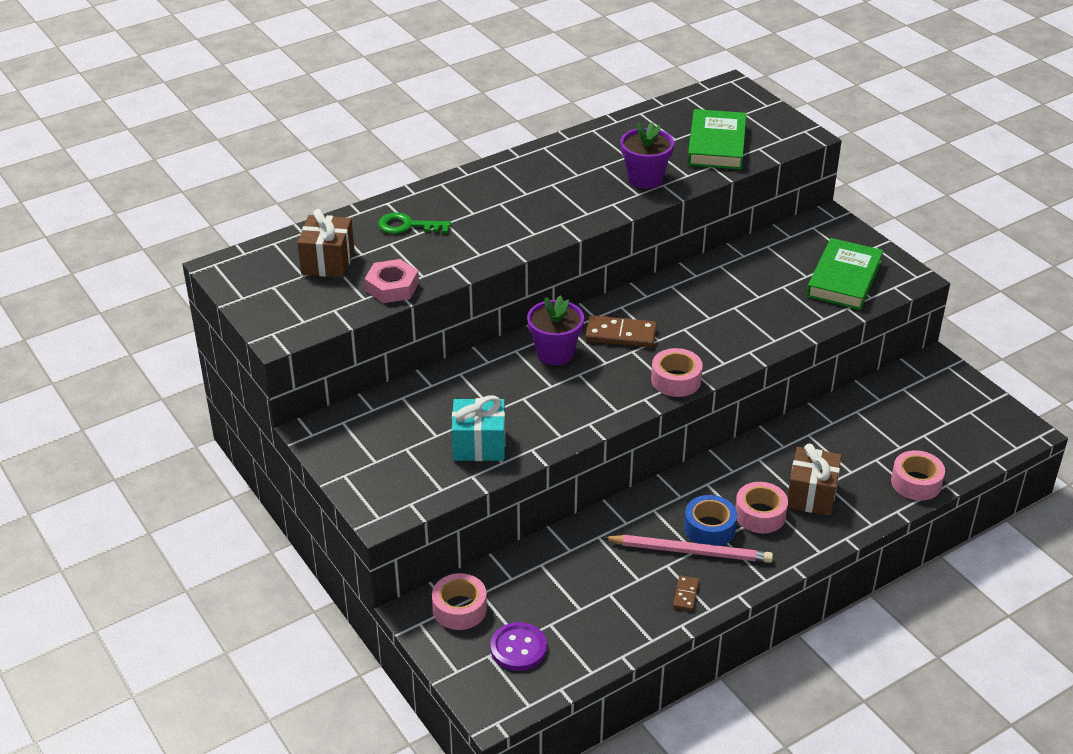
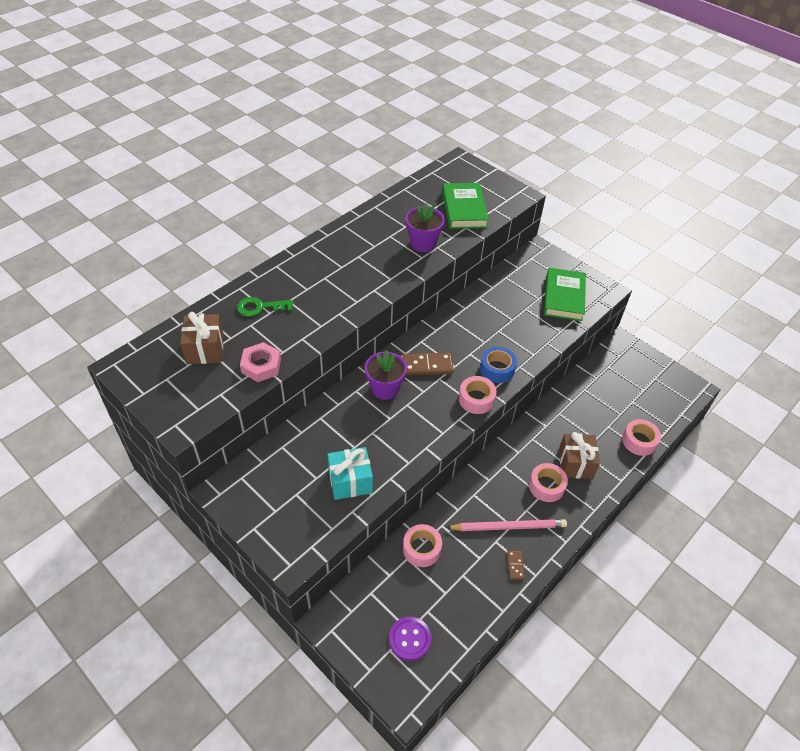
camera: 15 degrees left, 10 degrees up
(459, 609) = (358, 611): pink tape -> pink tape (421, 549)
(709, 528) = (516, 504): blue tape -> blue tape (497, 369)

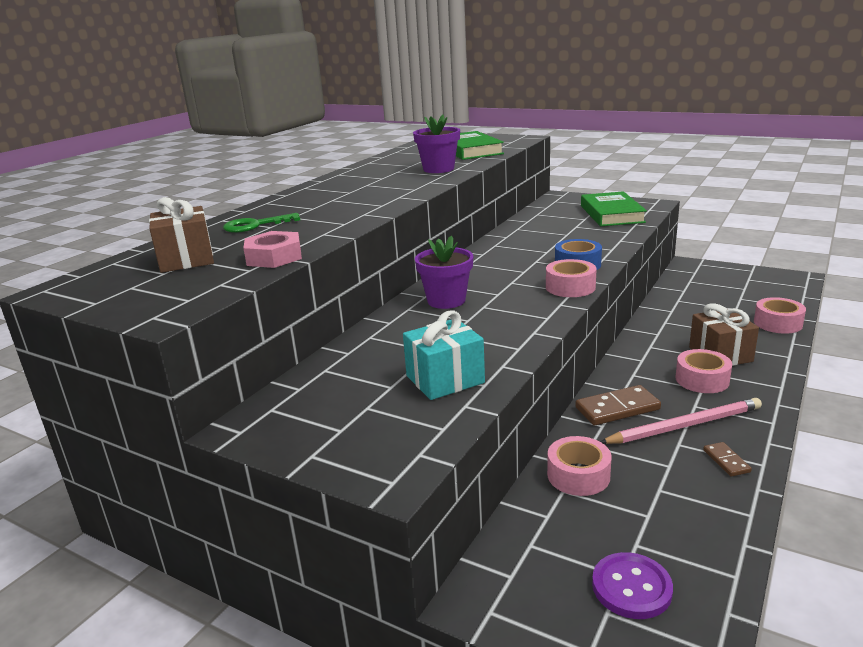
camera: 10 degrees left, 25 degrees down
(427, 365) = (489, 276): brown domino -> brown domino (617, 408)

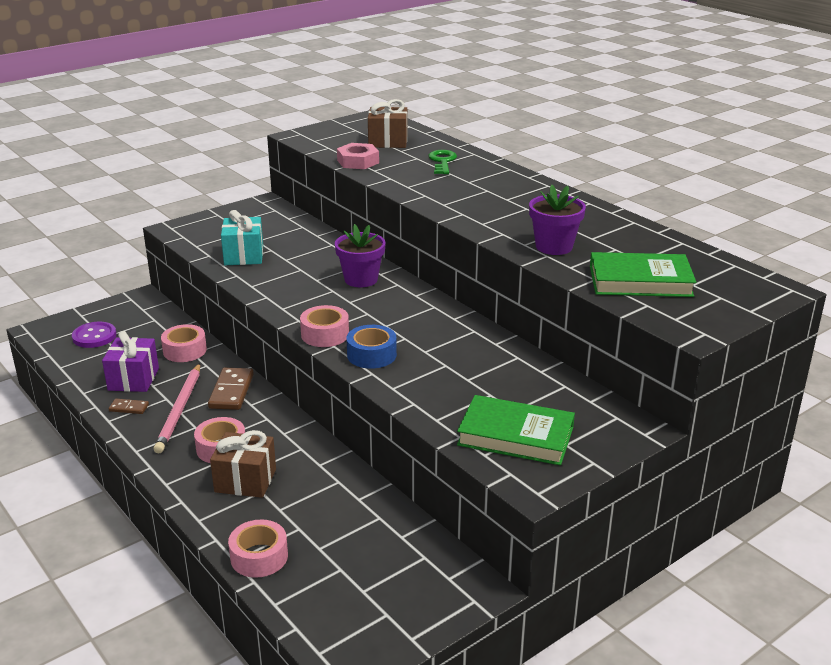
camera: 110 degrees right, 5 degrees up
(677, 486) = (133, 379): none -> purple gift

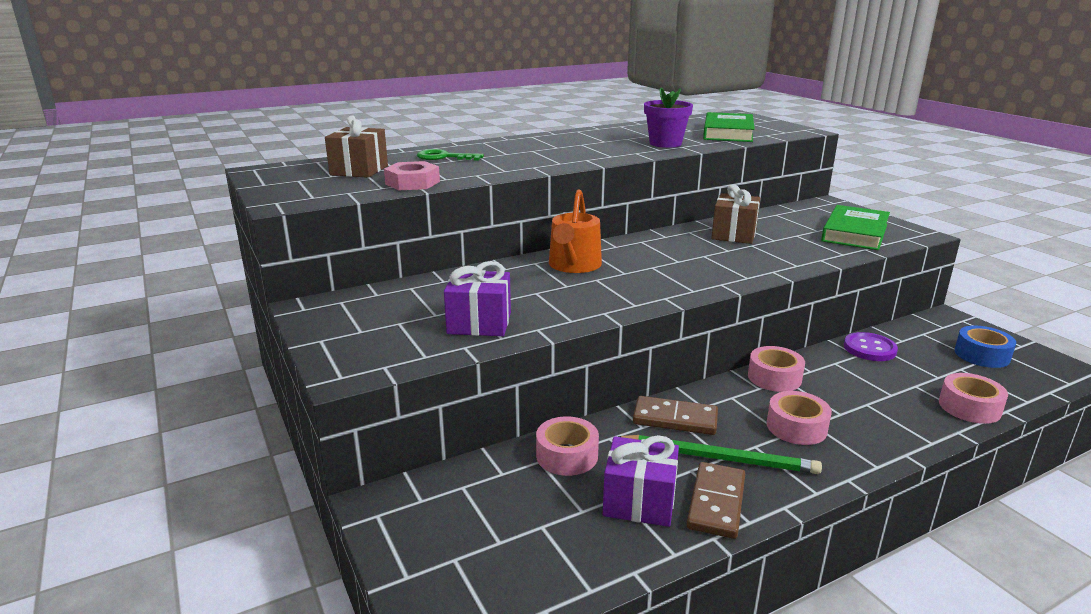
camera: 80 degrees left, 5 degrees down
(94, 336) = (495, 553): purple button -> purple button (869, 349)
(129, 408) = (716, 503): brown domino -> brown domino, size x1.85
(179, 410) = (719, 458): pink pencil -> green pencil
(244, 255) = (479, 323): turquoise gift -> purple gift
(245, 480) = (852, 412): brown gift -> brown gift (734, 234)
(325, 334) = (698, 286): pink tape -> pink tape (774, 377)
(361, 279) = (573, 265): purple flower pot -> orange watering can
(371, 355) = (738, 269): blue tape -> blue tape (982, 355)

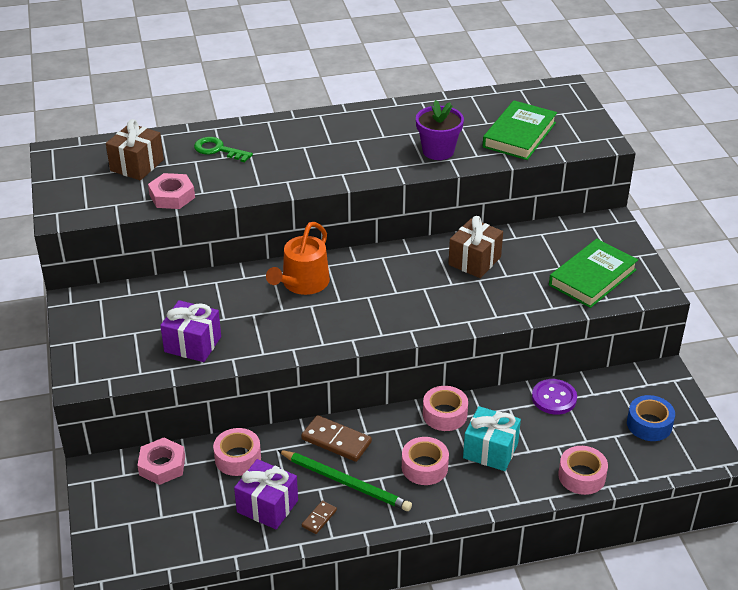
camera: 15 degrees right, 15 degrees up
(470, 480) = (162, 465): none -> pink nut
(716, 503) = (319, 518): brown domino -> brown domino, size x0.54
(852, 401) = (490, 451): none -> turquoise gift

